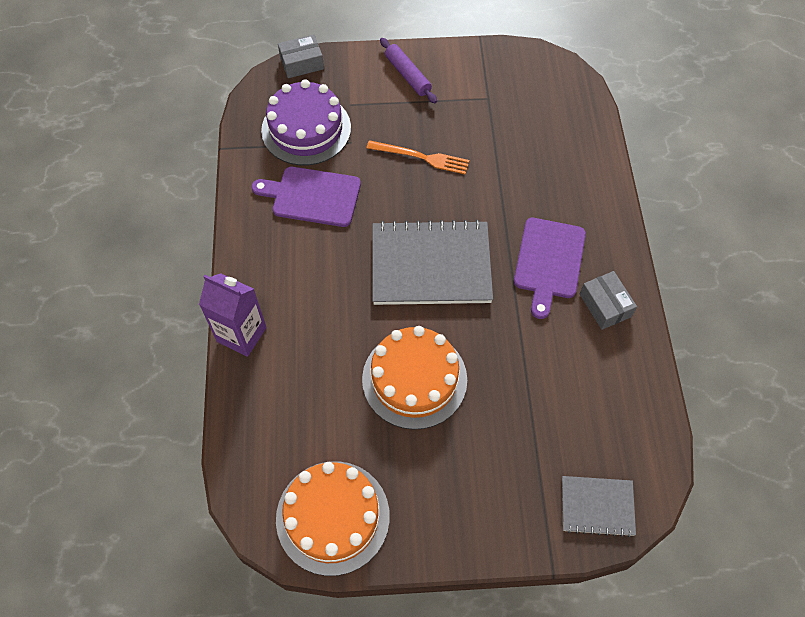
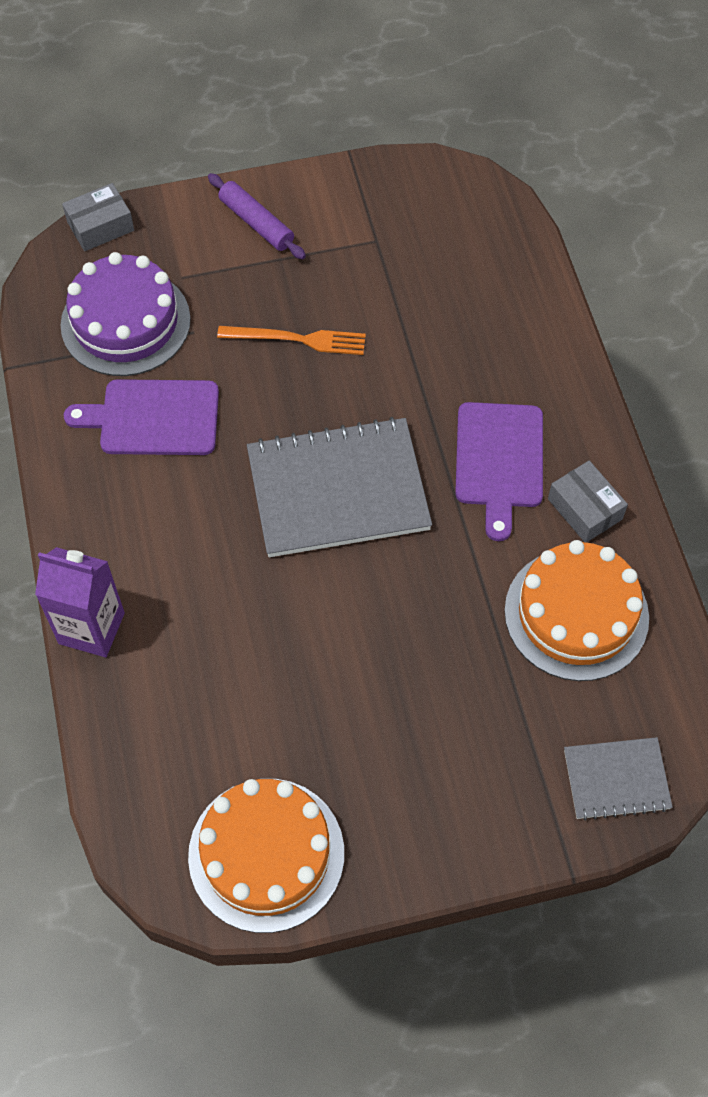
camera: 10 degrees left, 0 degrees up
(414, 379) = (343, 651): orange cake -> orange cake (576, 614)

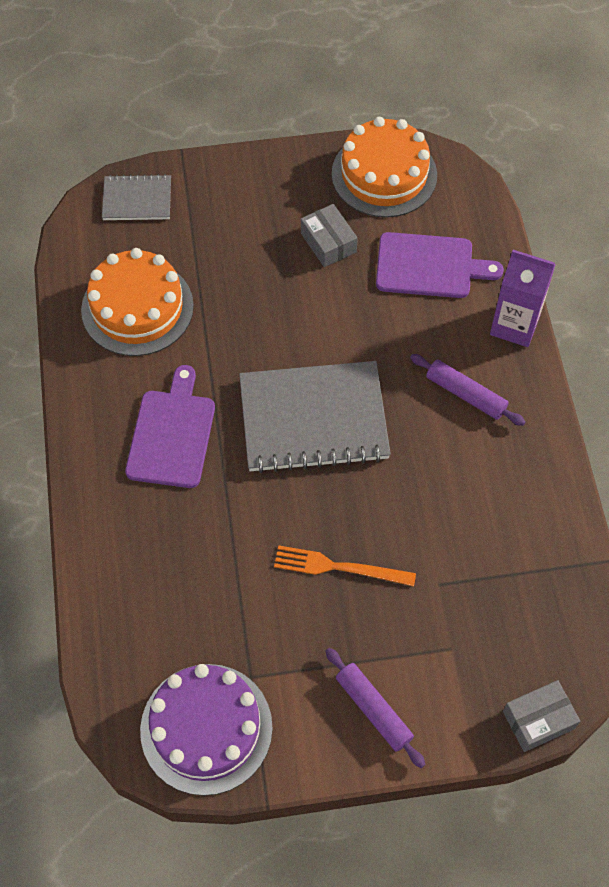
camera: 175 degrees left, 0 degrees up
(125, 322) = (504, 600): purple cake -> purple cake (206, 728)
(154, 418) = (473, 497): purple cutting board -> purple cutting board (429, 266)
(158, 533) = (465, 394): none -> purple rolling pin
(585, 509) = (109, 387): grey box -> grey box (328, 242)

